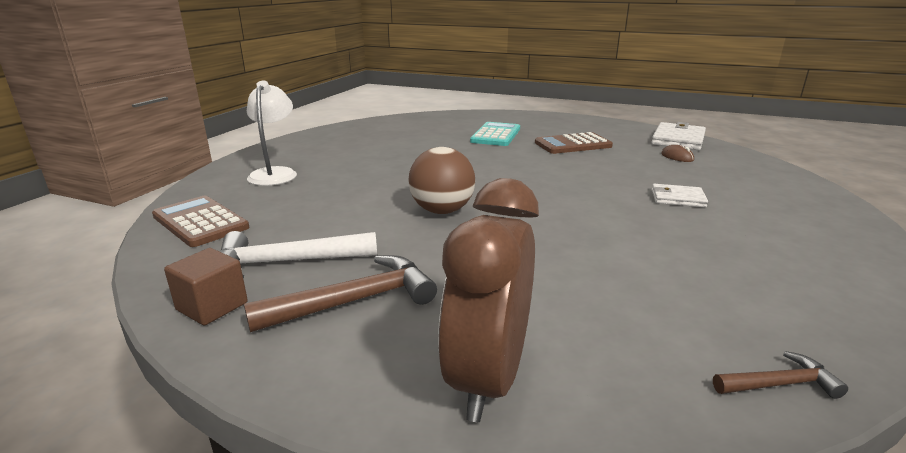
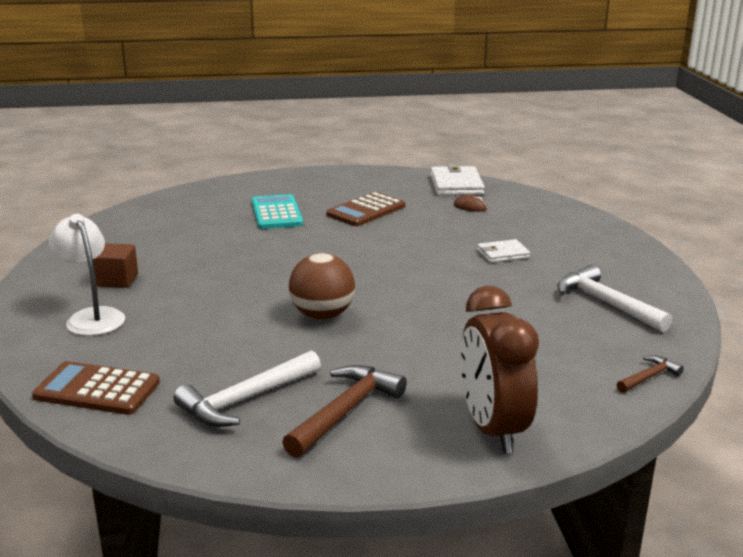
camera: 30 degrees left, 0 degrees up
(212, 306) = (235, 452): brown cube -> brown cube (117, 280)
(774, 272) = (606, 303): none -> white hammer

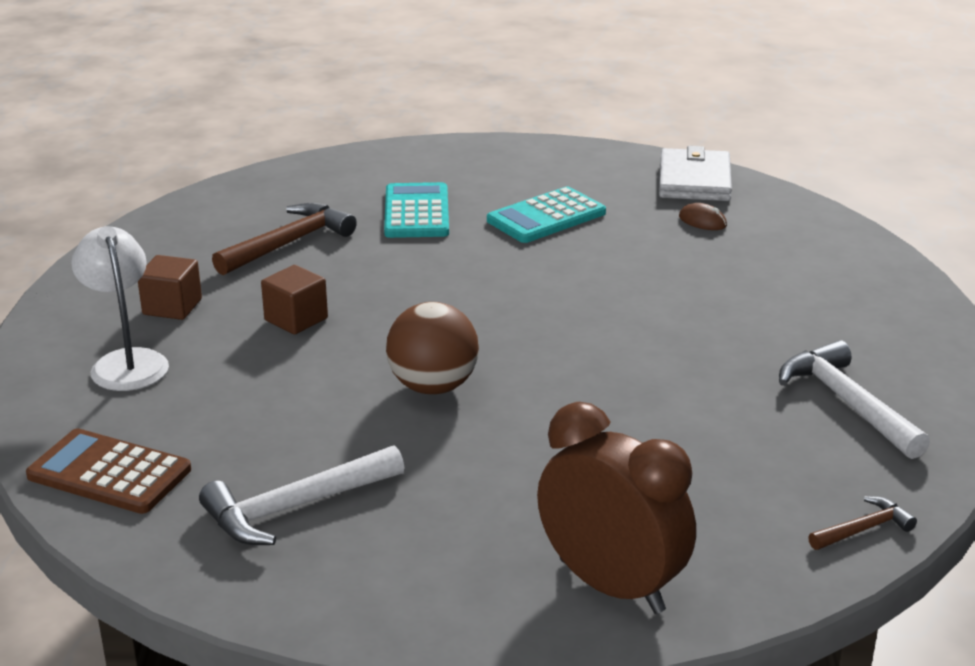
camera: 10 degrees right, 5 degrees up
(211, 281) = (296, 319): none -> brown cube
(345, 411) = (421, 538): brown hammer -> brown hammer (288, 244)
(366, 210) = (546, 217): brown calculator -> turquoise calculator
(492, 429) = (611, 585): brown clock -> brown clock turned 135 degrees clockwise
(502, 254) = (723, 306): white wallet -> none

